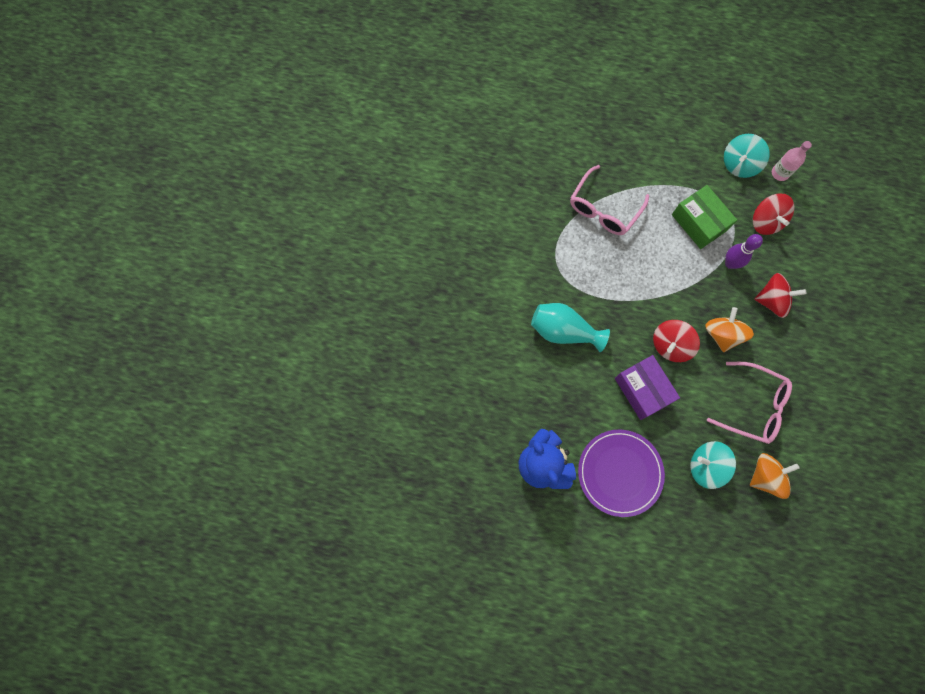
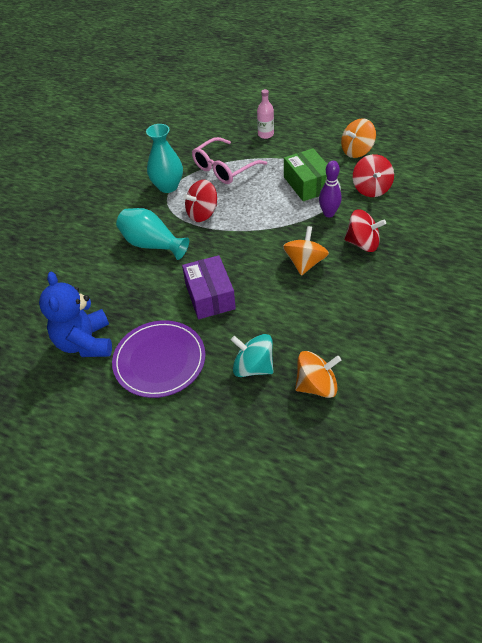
camera: 15 degrees right, 25 degrees down
(551, 244) = (168, 186): none -> turquoise vase
(670, 345) = (250, 265): red spinning top -> red spinning top (202, 213)
(739, 164) = (356, 151): turquoise spinning top -> orange spinning top
(753, 406) = (320, 322): pink glasses -> none
(780, 173) = (393, 159): pink bottle -> pink bottle (265, 134)

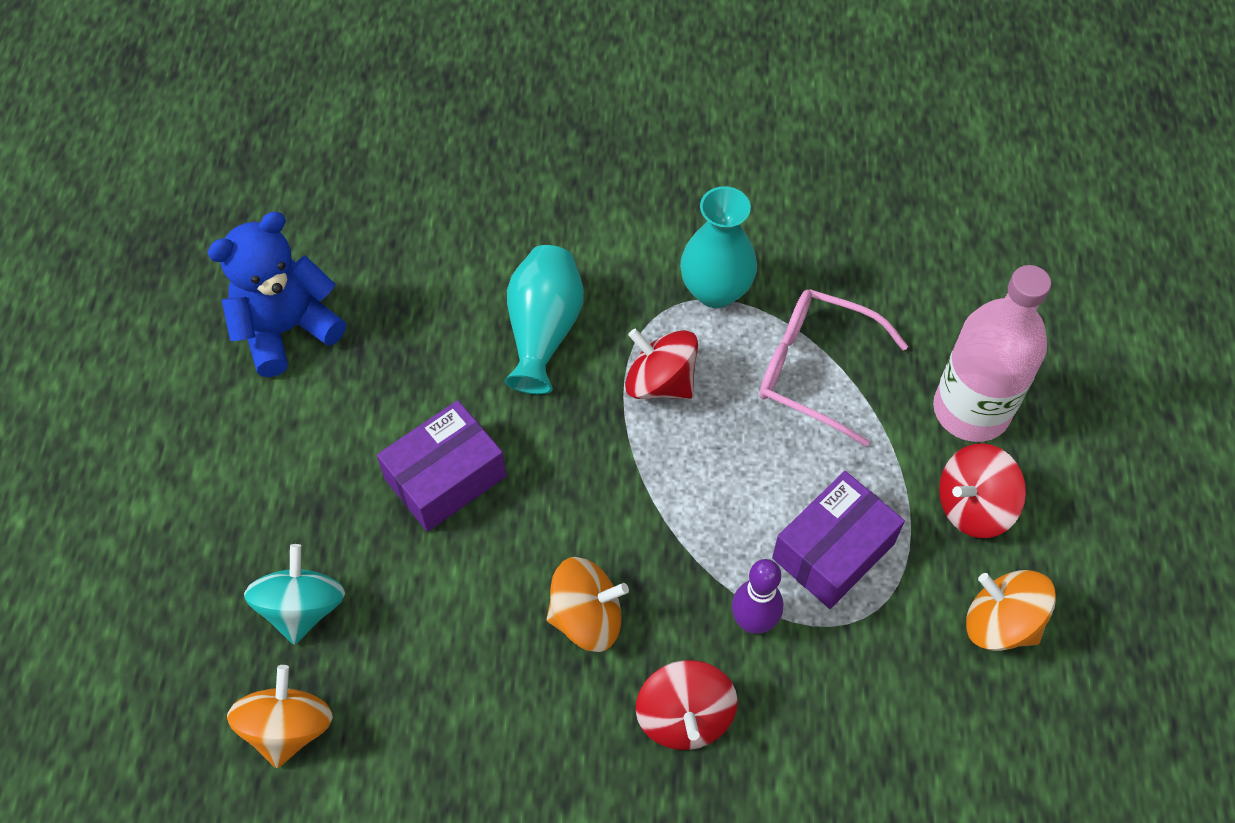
camera: 65 degrees right, 10 degrees up
(159, 360) = (278, 454): purple plate -> none
(265, 134) = (971, 410): pink bottle -> pink bottle, size x2.01
(307, 184) = (833, 551): green box -> purple box
(316, 385) = (288, 727): orange spinning top -> orange spinning top turned 135 degrees counterclockwise
(371, 189) = (874, 690): red spinning top -> red spinning top (973, 506)

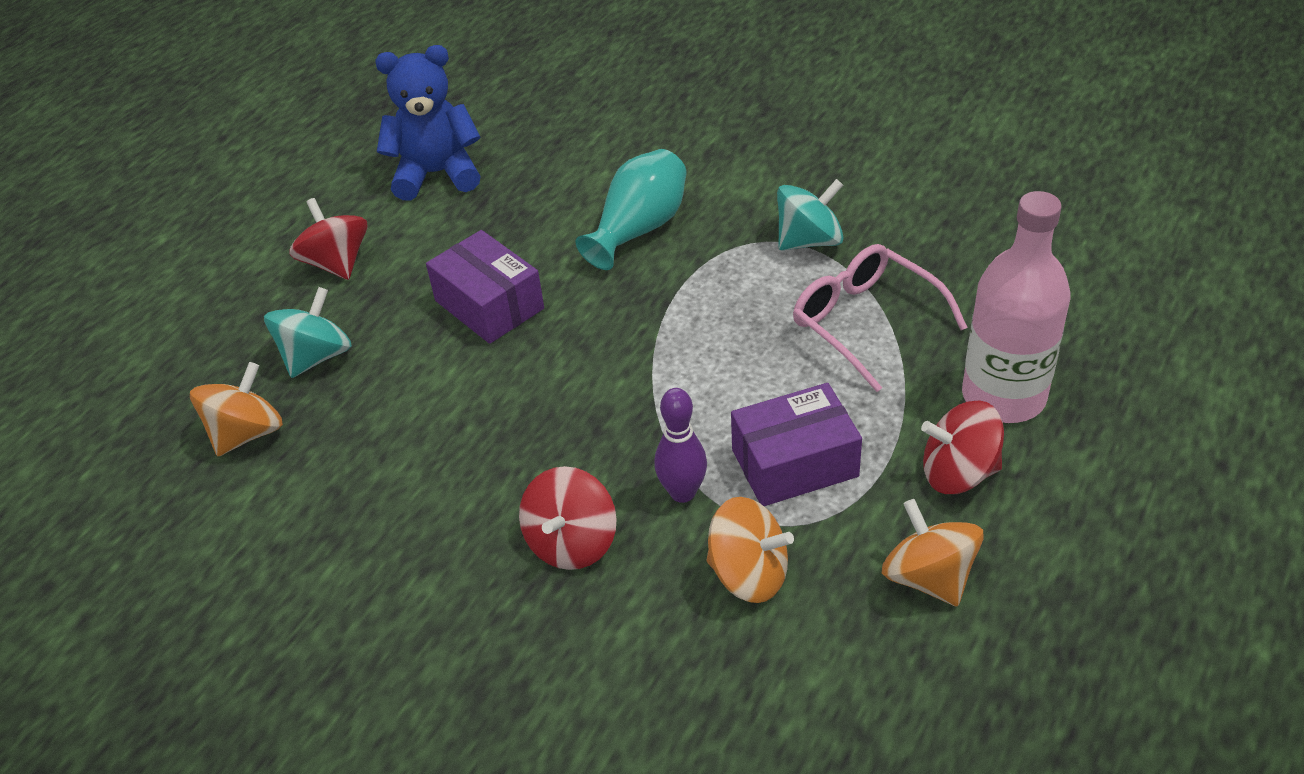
camera: 30 degrees right, 15 degrees down
(445, 478) = (489, 305): purple box -> purple box turned 60 degrees clockwise
(587, 617) = (537, 439): orange spinning top -> orange spinning top (749, 574)
(660, 382) = (716, 291): red spinning top -> red spinning top (336, 263)
(715, 290) = (809, 241): turquoise vase -> turquoise spinning top

